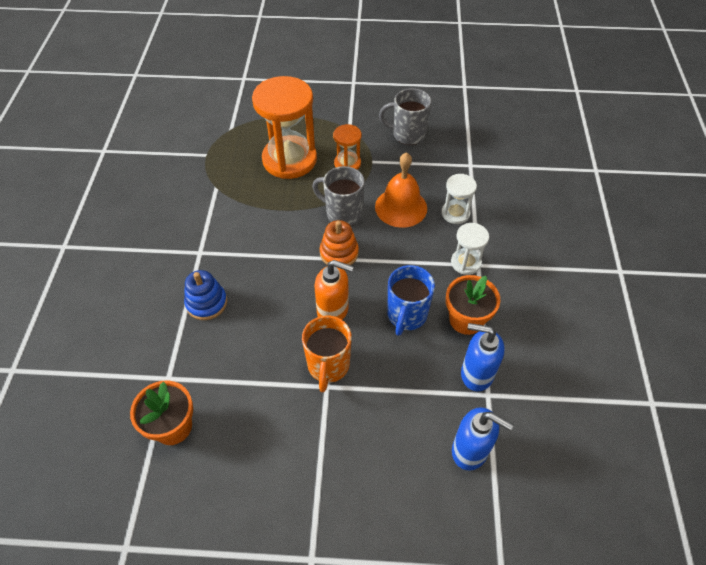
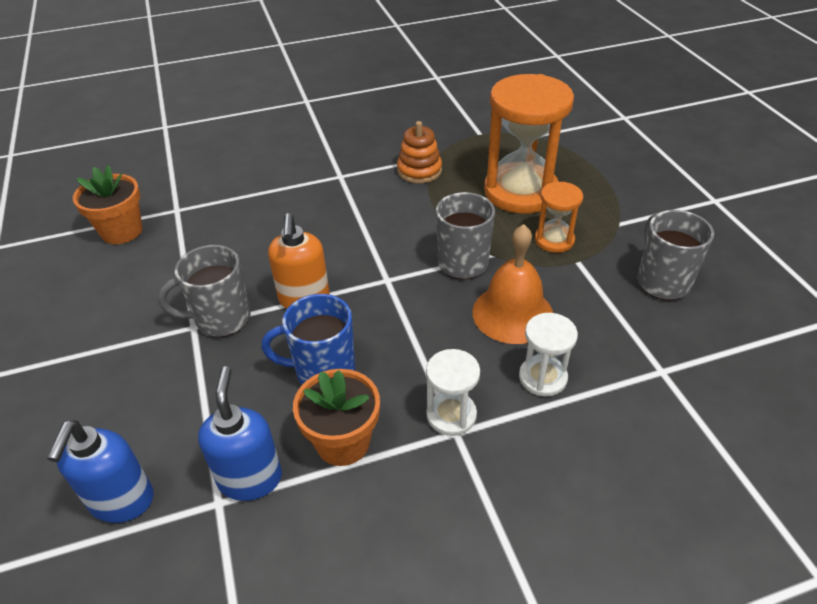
camera: 70 degrees right, 10 degrees down
(206, 303) = (275, 202): blue stacking toy -> none
(328, 366) = (221, 319): orange mug -> grey mug
(339, 253) = (396, 278): orange stacking toy -> orange stacking toy (419, 171)

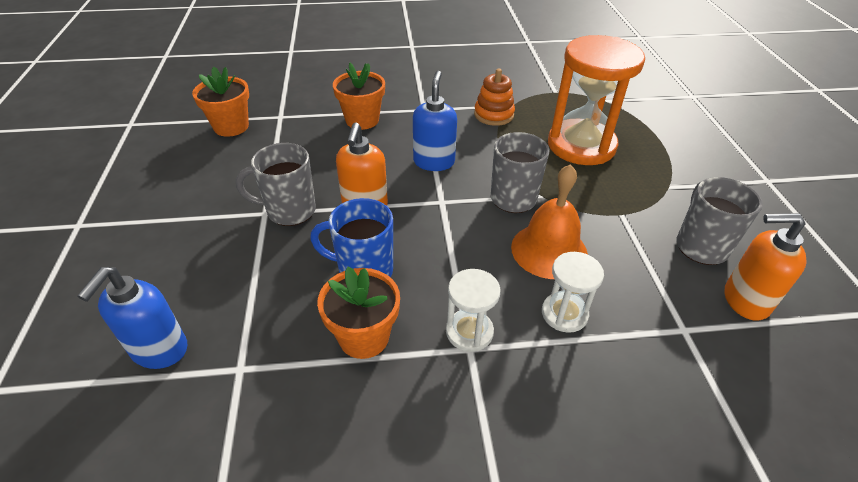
camera: 10 degrees right, 0 degrees up
(250, 478) = (273, 353): blue soap dispenser -> blue soap dispenser (434, 162)
(274, 199) = (362, 120): none -> orange flower pot
(554, 240) = (603, 192): orange hourglass -> none
(714, 330) = (745, 300): none -> orange soap dispenser

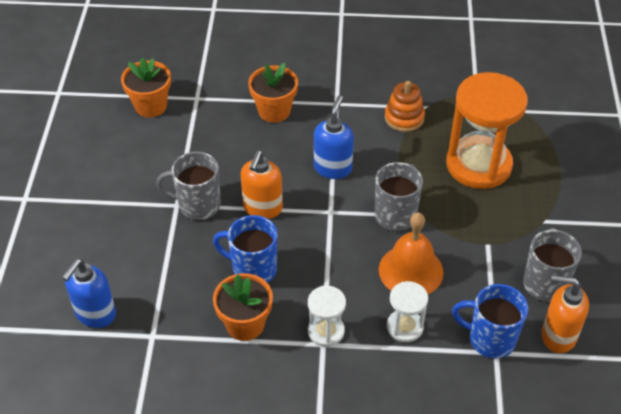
camera: 10 degrees right, 5 degrees up
(670, 315) = (490, 339): none -> blue mug

